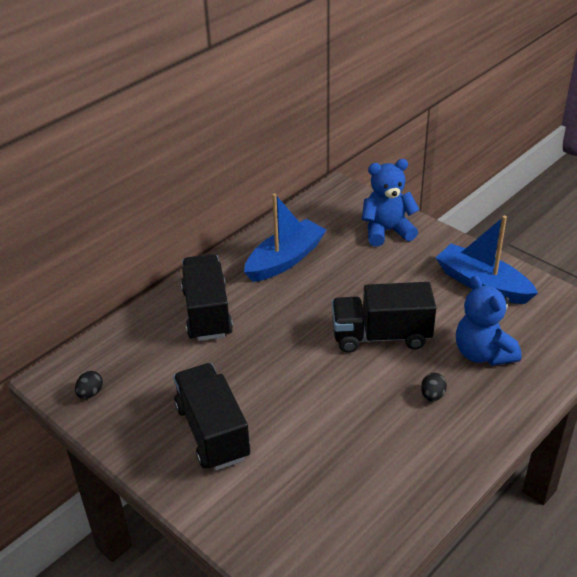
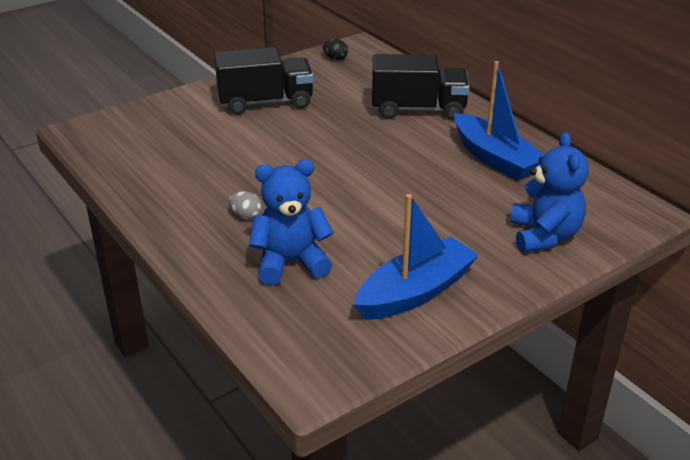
camera: 100 degrees right, 5 degrees down
(381, 336) = (347, 200): black truck -> none
(432, 395) = (246, 216): black egg -> grey egg

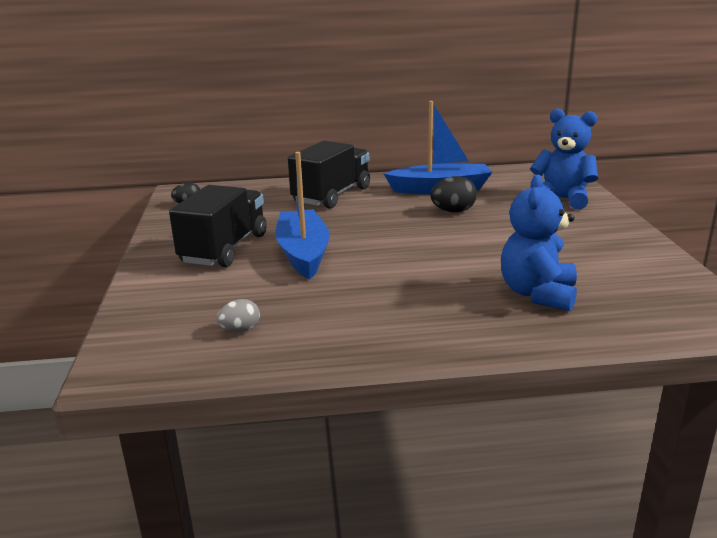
camera: 60 degrees left, 10 degrees down
(246, 216) = (437, 299): grey egg -> grey egg (240, 330)
(415, 292) = (613, 254): blue boat -> blue boat (303, 254)
(441, 179) = (453, 211): none -> black egg

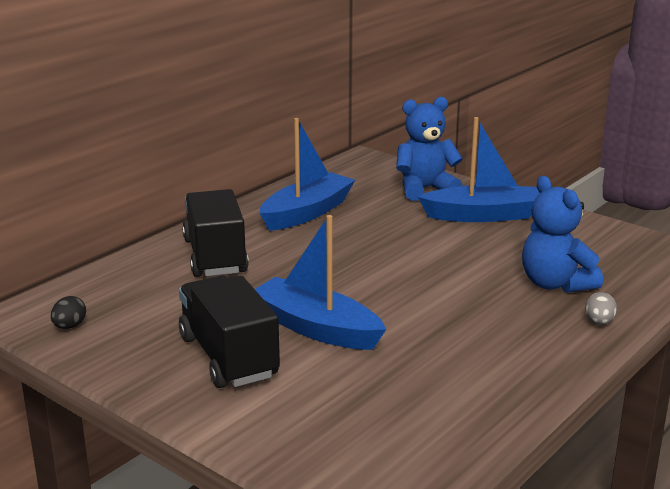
camera: 45 degrees left, 0 degrees up
(240, 330) = (411, 421): grey egg -> grey egg (599, 322)
(453, 211) = (362, 233): black egg -> none
(575, 229) = (483, 215): none -> blue boat

